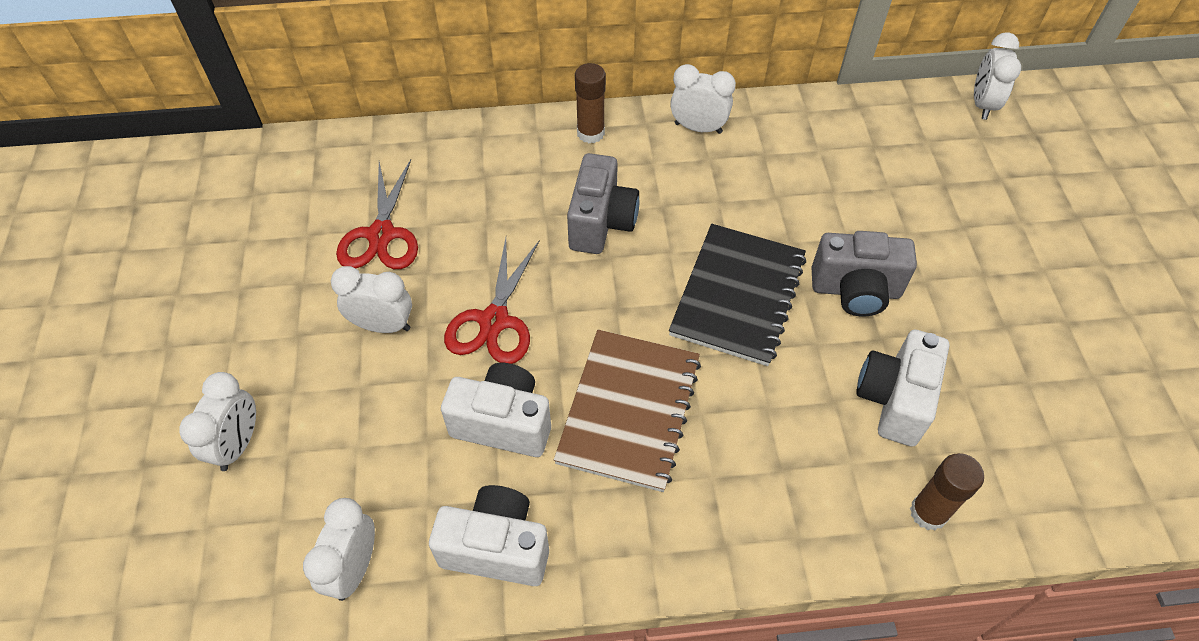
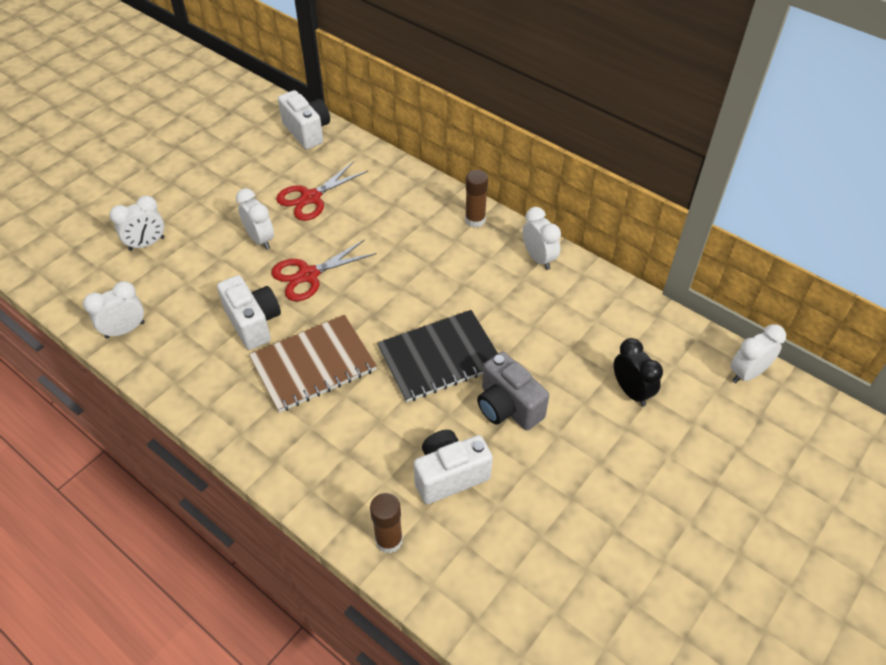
camera: 45 degrees right, 5 degrees down
(497, 548) = (184, 371): white camera -> white camera (307, 132)
(601, 223) = (419, 268): grey camera -> none
(926, 190) = (631, 391): none -> black clock

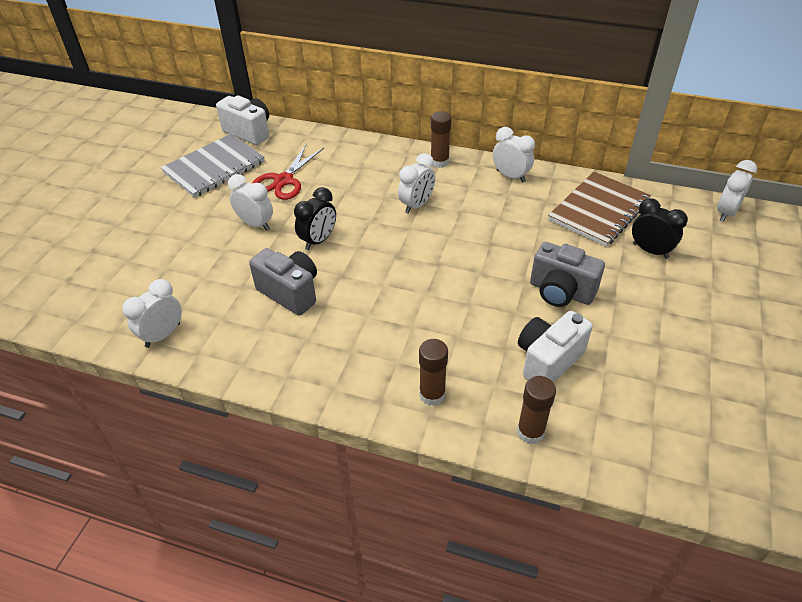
camera: 20 degrees left, 5 degrees down
(147, 244) = (144, 256): white clock -> white clock (417, 205)
(253, 323) = (290, 292): white camera -> grey camera
(254, 164) = (214, 167): none -> grey notebook
(308, 275) = (318, 240): red scissors -> black clock
(313, 365) = (368, 310): brown notebook -> brown notebook (599, 210)
(322, 471) = (432, 394): none -> brown glue stick
(440, 357) = (478, 271): black notebook -> none

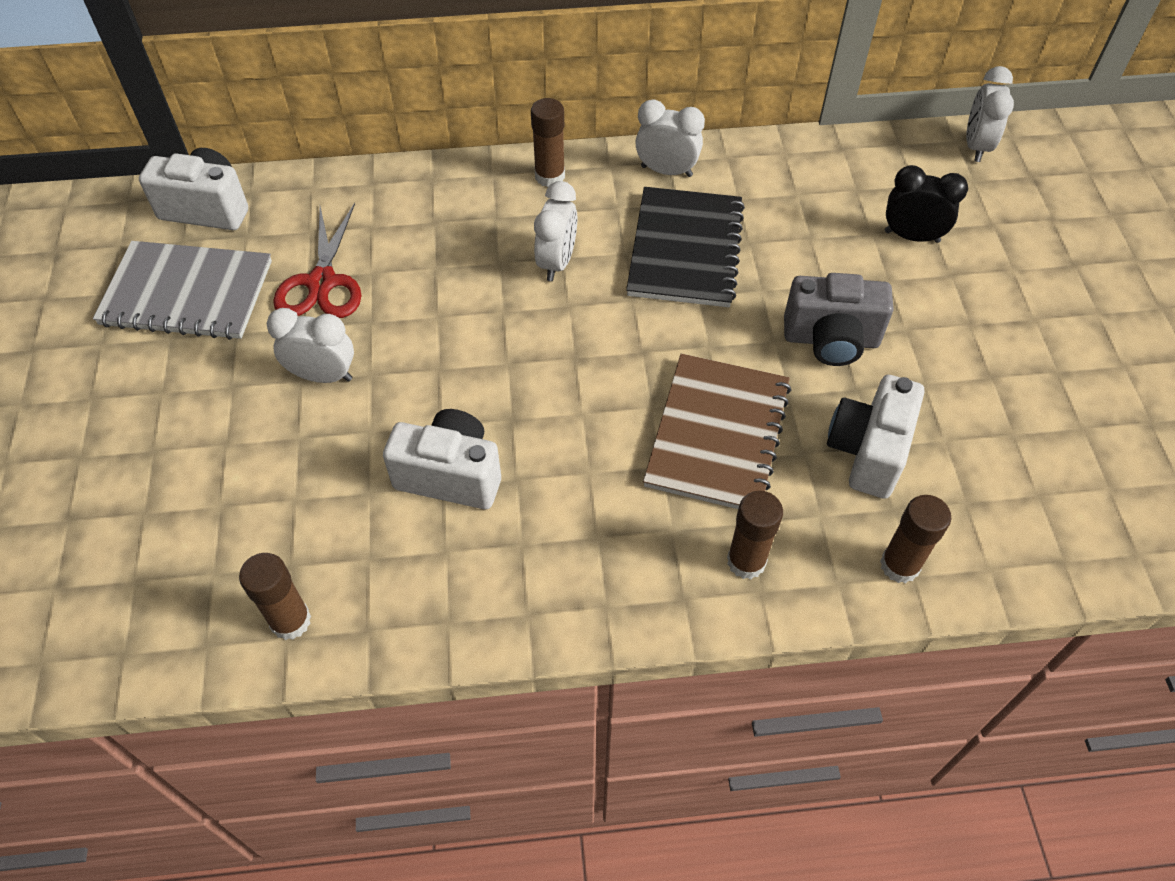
camera: 25 degrees left, 10 degrees up
(163, 335) = (290, 621): white clock -> brown glue stick
(214, 167) = (187, 293): grey notebook -> grey notebook turned 75 degrees clockwise
(290, 292) = (450, 475): grey camera -> white camera
(318, 240) = (442, 372): black clock -> none
(497, 219) = (685, 249): none -> black notebook
(599, 210) = (815, 192): brown notebook -> brown notebook (717, 435)

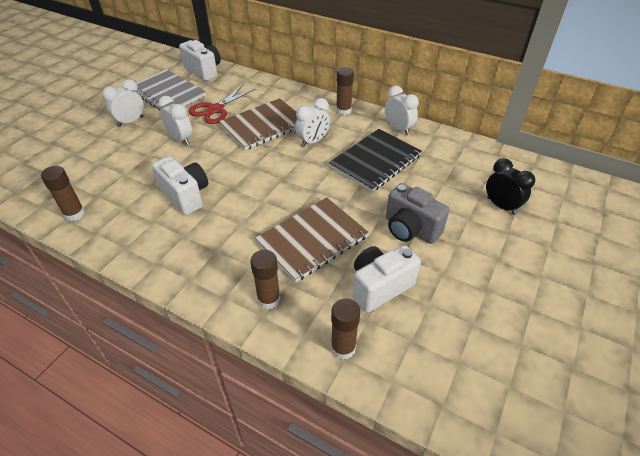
camera: 35 degrees right, 10 degrees down
(444, 272) = (263, 125): none -> brown notebook
(976, 146) = (580, 183): white clock -> white clock (130, 122)

